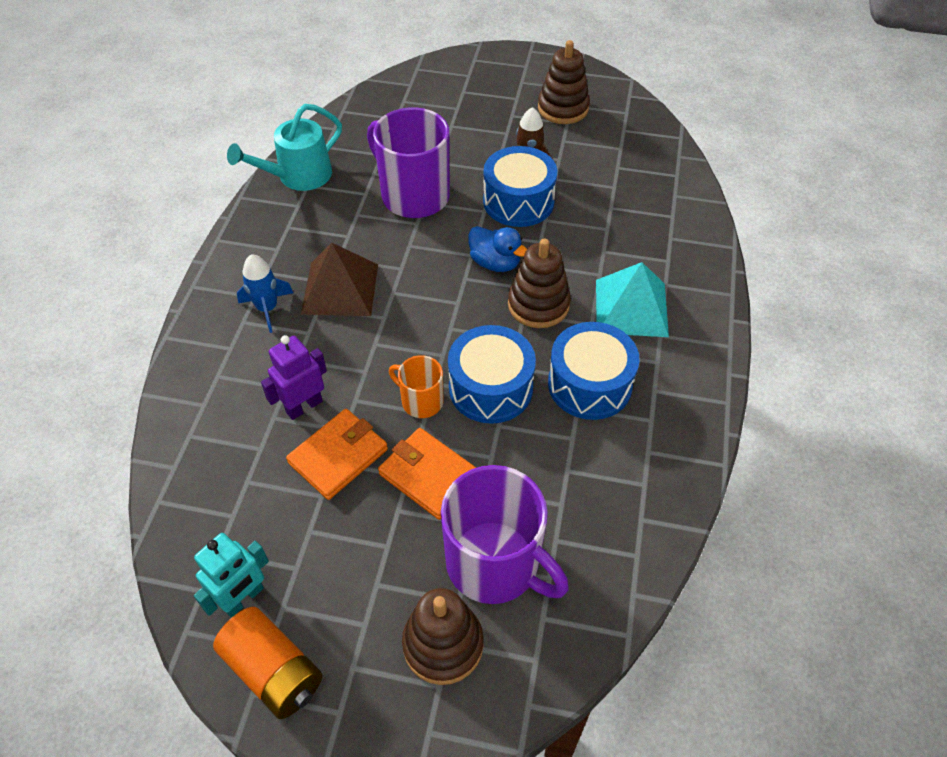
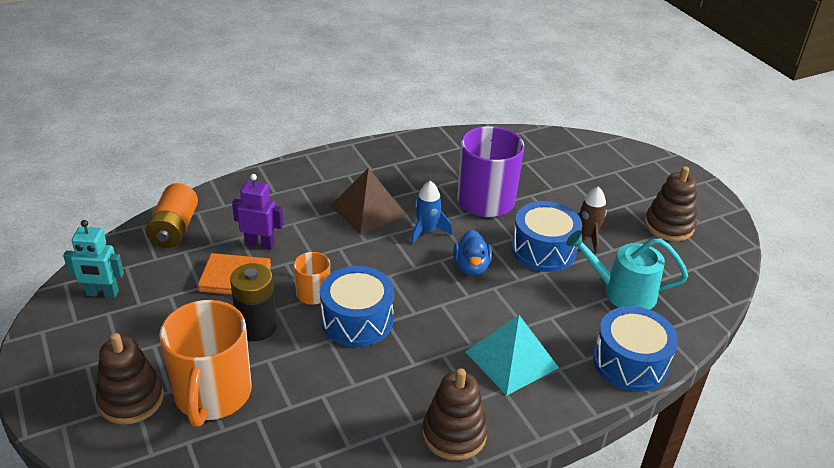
camera: 50 degrees right, 15 degrees down
(267, 308) = (320, 190): blue rocket -> blue rocket (427, 231)
(273, 670) = (62, 332): orange battery -> orange battery (174, 229)
(298, 176) = (440, 145): turquoise watering can -> turquoise watering can (622, 292)
(429, 475) = (256, 327): orange wallet -> black battery
(495, 563) = (212, 395): purple mug -> orange mug
(538, 305) = (457, 308): brown stacking toy -> brown stacking toy (454, 434)
(589, 384) = (412, 371): blue drum -> blue drum (630, 362)

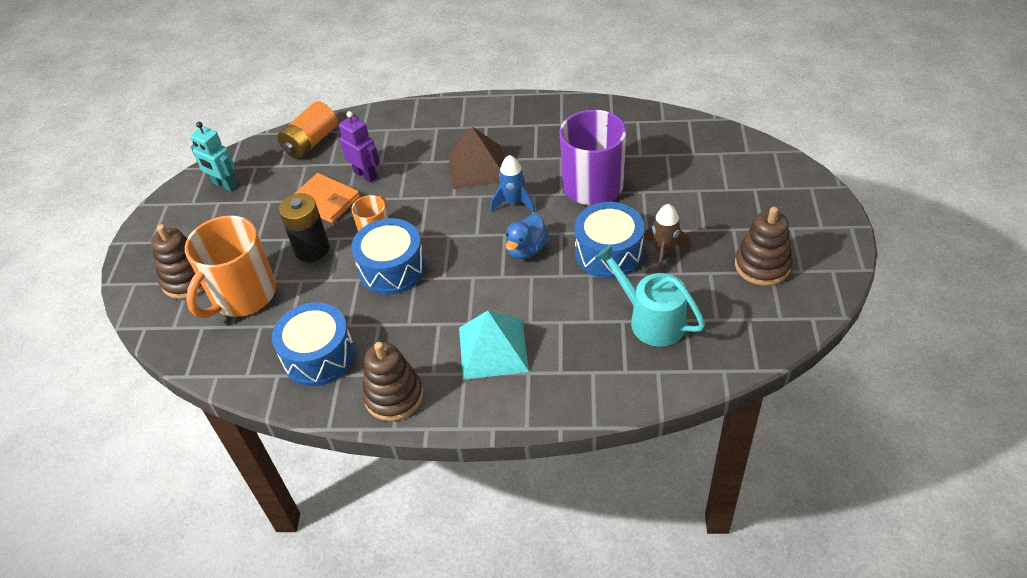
camera: 35 degrees right, 10 degrees up
(630, 362) = (599, 391): blue drum -> blue drum (319, 356)

